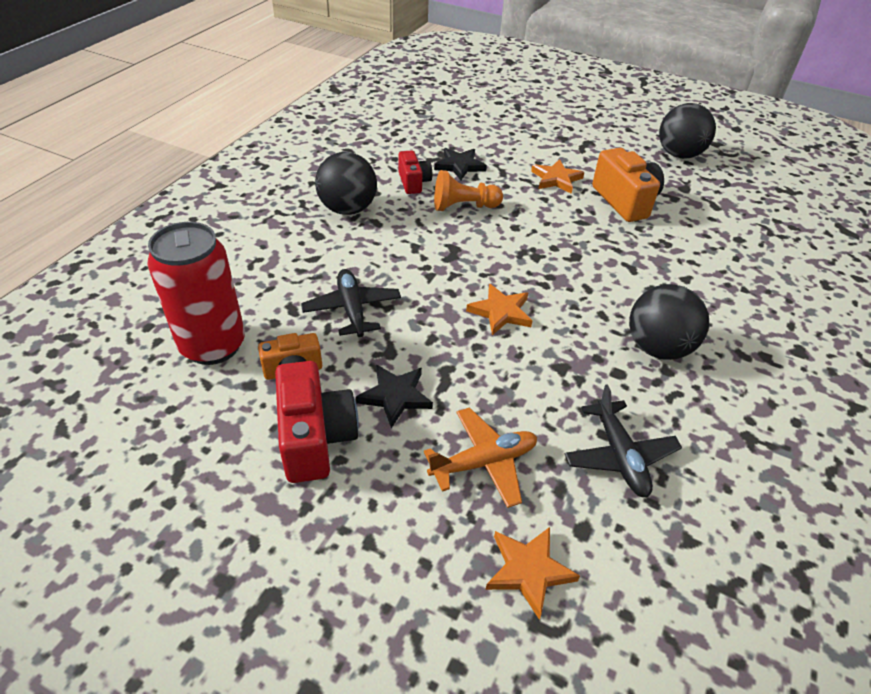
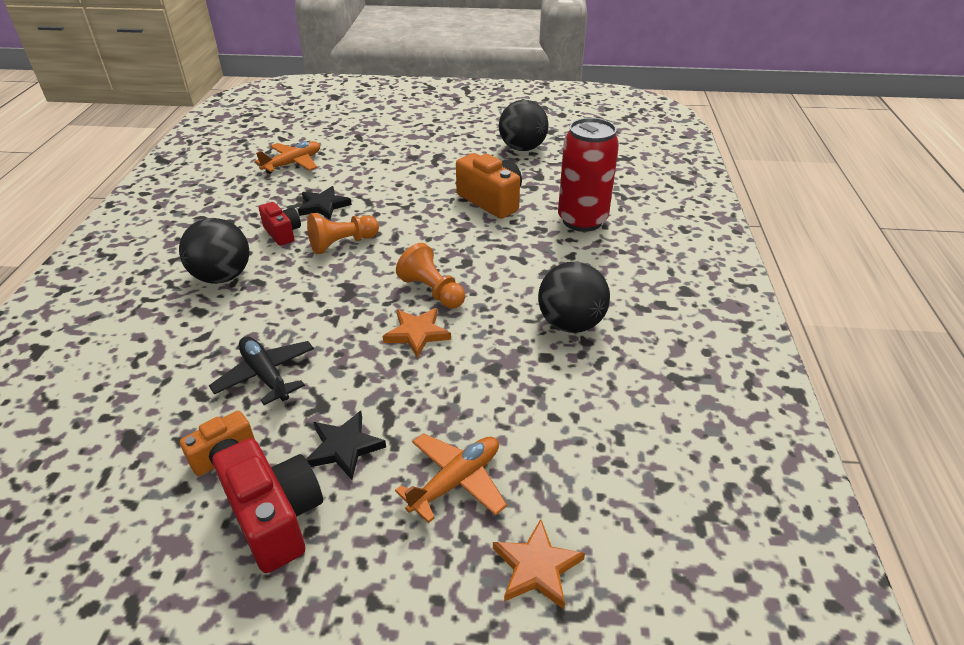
camera: 20 degrees left, 5 degrees down
(213, 345) = (122, 460): red can -> red can (582, 220)
(447, 119) = (293, 163): none -> orange plane
(531, 275) = (432, 291): none -> orange pawn
(556, 179) = (421, 196): orange star -> none
(619, 456) = (575, 431): black plane -> none

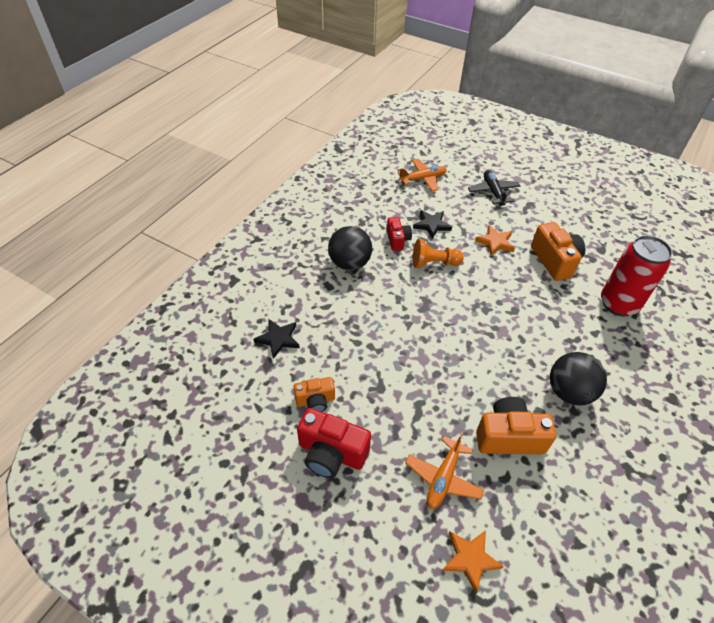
camera: 25 degrees right, 10 degrees up
(266, 375) = (354, 351): black plane -> black plane (493, 192)
(276, 518) = (331, 453): red camera -> red camera turned 120 degrees clockwise
(344, 447) = (384, 423): black star -> black star (278, 339)
(417, 333) = (458, 357): orange star -> orange star (495, 242)
(432, 291) = (481, 326): orange pawn -> none
(456, 481) = (443, 478): orange plane -> orange plane turned 135 degrees clockwise
(521, 398) = (509, 437): none -> orange camera
(522, 148) = (599, 217): black ball -> none

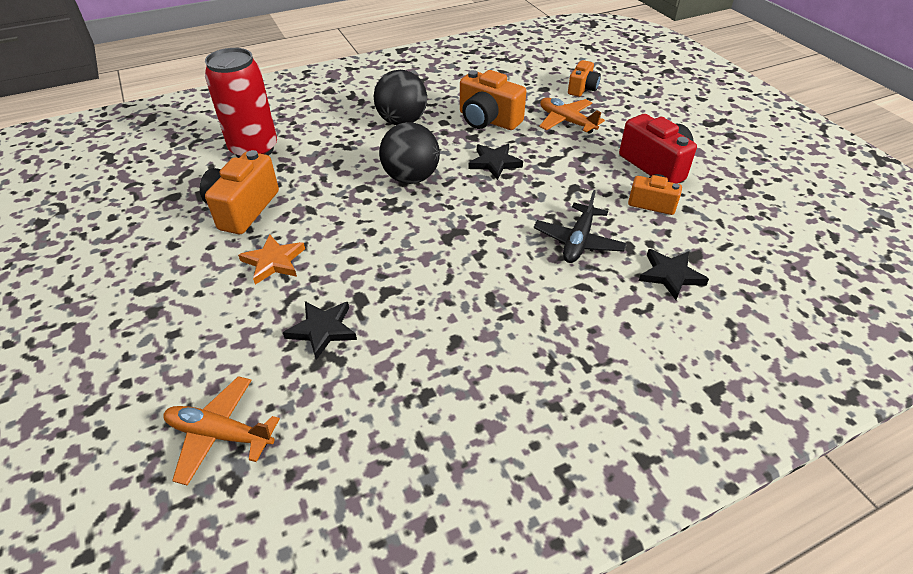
camera: 145 degrees left, 5 degrees down
(350, 263) = (506, 329): black ball -> black ball (411, 178)
(397, 240) = (400, 331): red camera -> none
(434, 263) = (387, 273): orange pawn -> none
(443, 478) = (566, 121): orange plane -> orange plane turned 105 degrees counterclockwise
(455, 382) = (494, 163): none -> black star
(470, 559) = (582, 89): orange star -> orange camera
(493, 192) = (154, 338): black plane -> black plane (578, 241)

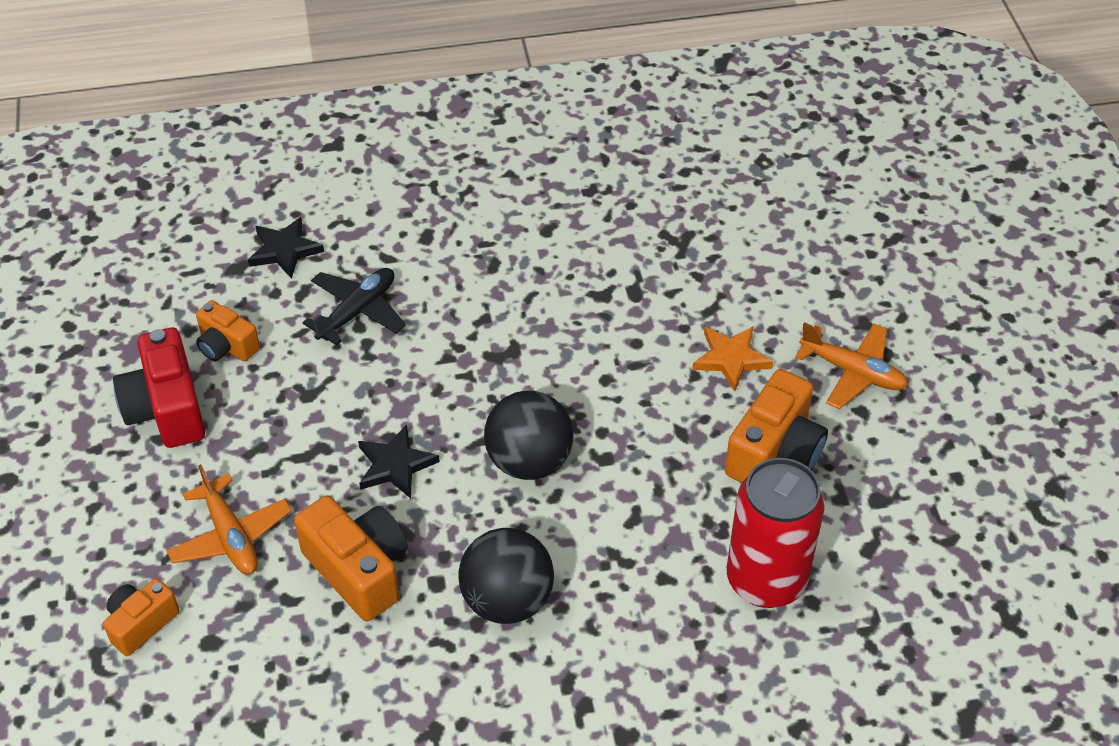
camera: 165 degrees left, 5 degrees up
(220, 434) = (775, 194): orange plane -> orange plane (852, 372)
(322, 330) = (679, 266): black star -> none

